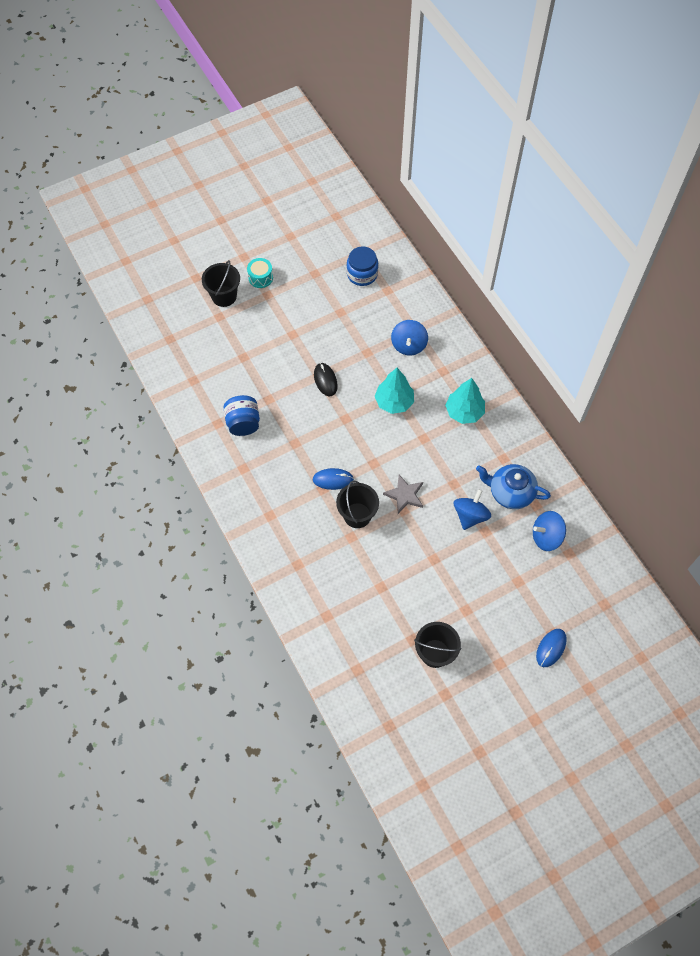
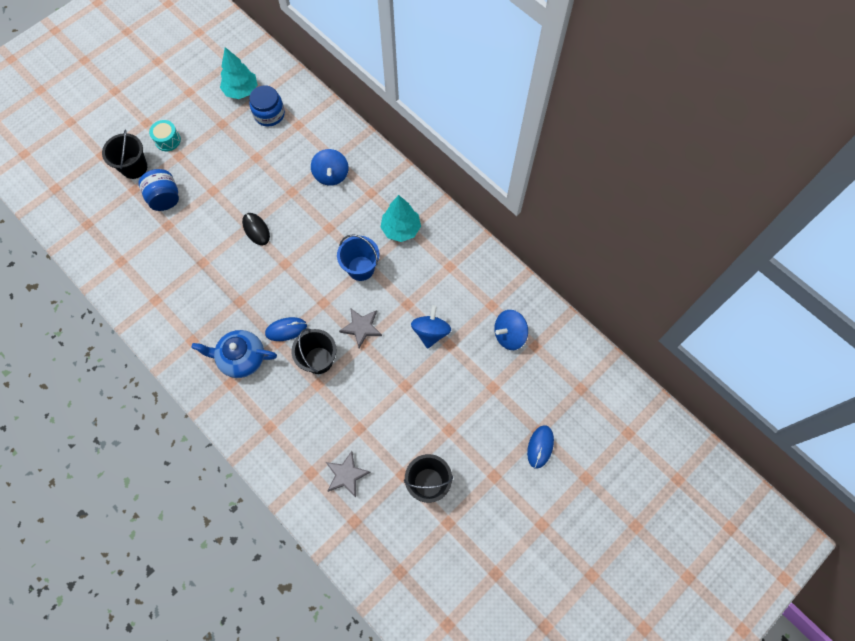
camera: 15 degrees left, 5 degrees up
(243, 423) = (182, 294): blue jar -> blue jar (165, 198)
(359, 626) = (346, 475): none -> grey star
(394, 402) = (329, 235): turquoise tree -> turquoise tree (241, 91)
(417, 440) = (361, 268): none -> blue bucket
(510, 492) = (464, 299): blue teapot -> blue teapot (241, 358)

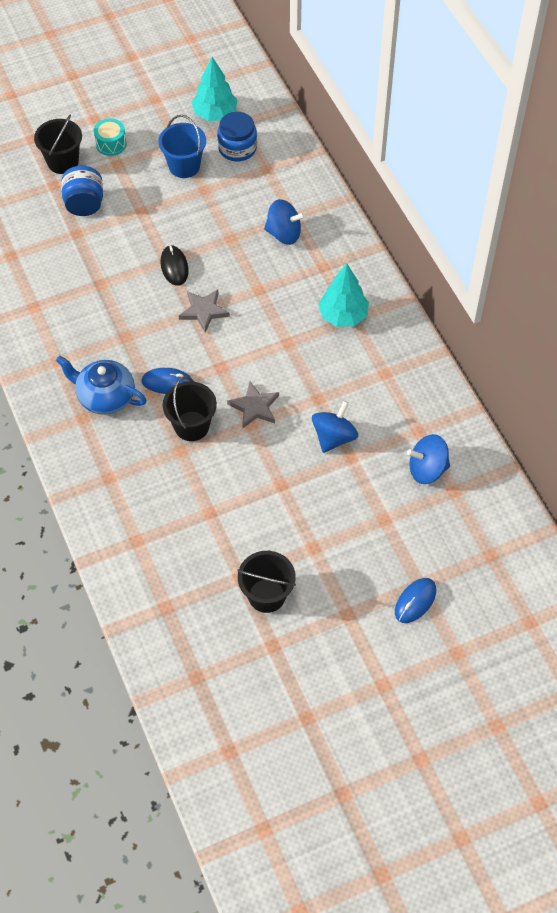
camera: 20 degrees right, 10 degrees down
(331, 175) = (284, 234): blue spinning top -> blue spinning top turned 90 degrees counterclockwise
(346, 475) = (176, 556): grey star -> grey star (203, 311)
(361, 268) = (279, 344): blue bucket -> blue bucket (184, 166)

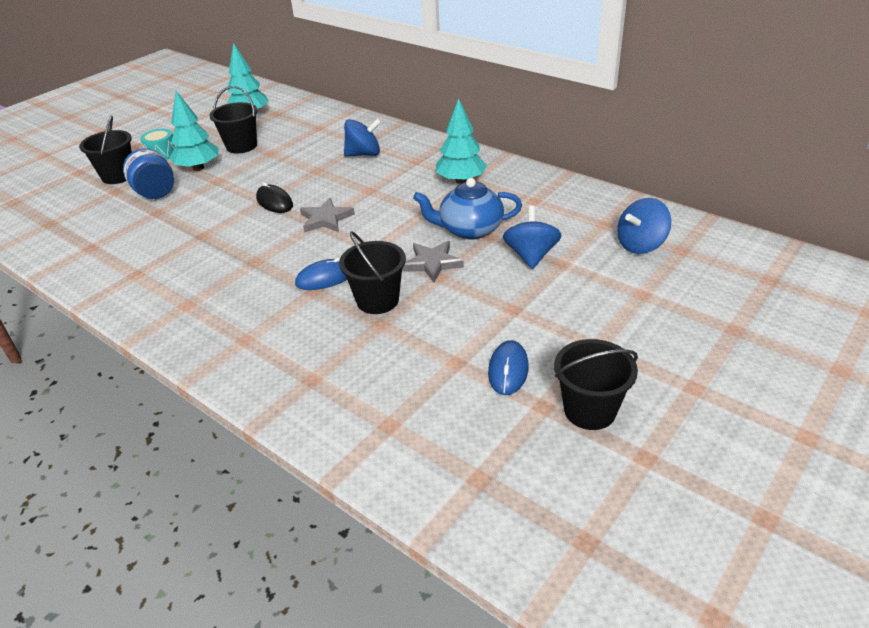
camera: 25 degrees left, 20 degrees down
(105, 396) = (261, 313): blue teapot -> blue teapot (469, 229)
(133, 183) = (198, 168): none -> turquoise tree
(184, 166) = (241, 146): blue bucket -> black bucket
(237, 148) = (283, 125): blue jar -> none
(415, 601) = (747, 345): blue mouse -> blue mouse (508, 370)

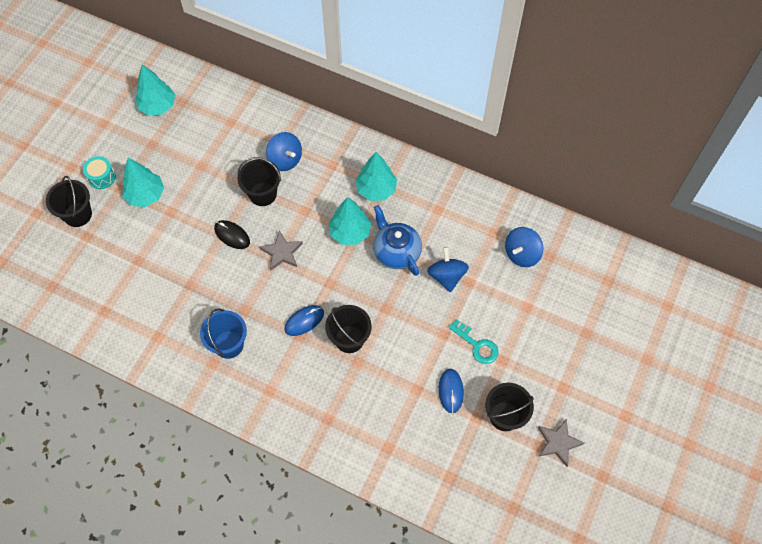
camera: 15 degrees left, 25 degrees up
(155, 193) = (124, 235): blue jar -> none
(217, 289) = (228, 344): none -> blue bucket
(241, 146) = (171, 158): black bucket -> black bucket (263, 194)
(364, 154) = (285, 160): blue spinning top -> blue spinning top turned 75 degrees clockwise
(416, 210) = (350, 232): none -> turquoise tree
(432, 263) = (378, 294): grey star -> grey star (558, 443)
(469, 229) = (396, 251): blue teapot -> blue teapot turned 75 degrees clockwise
(560, 325) = (477, 345): none -> turquoise key

